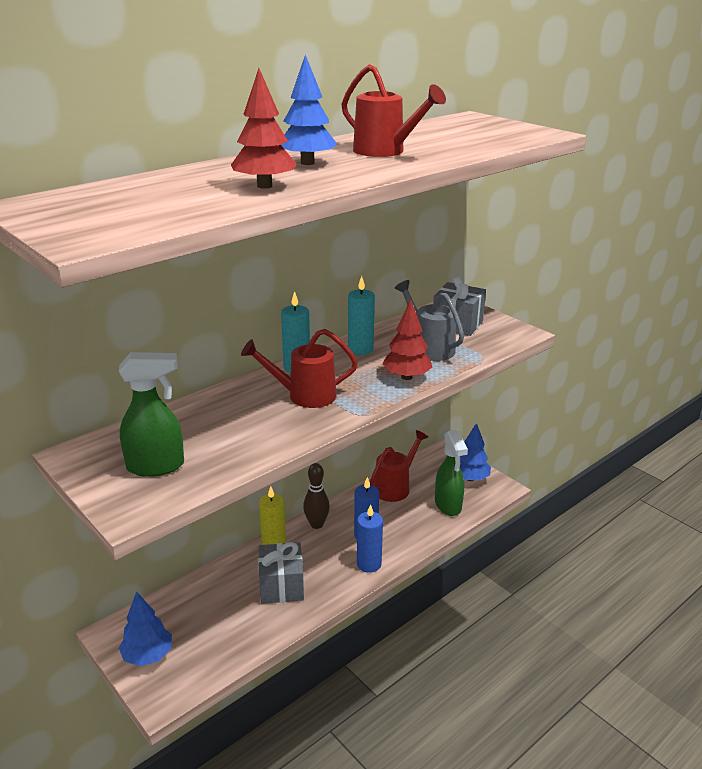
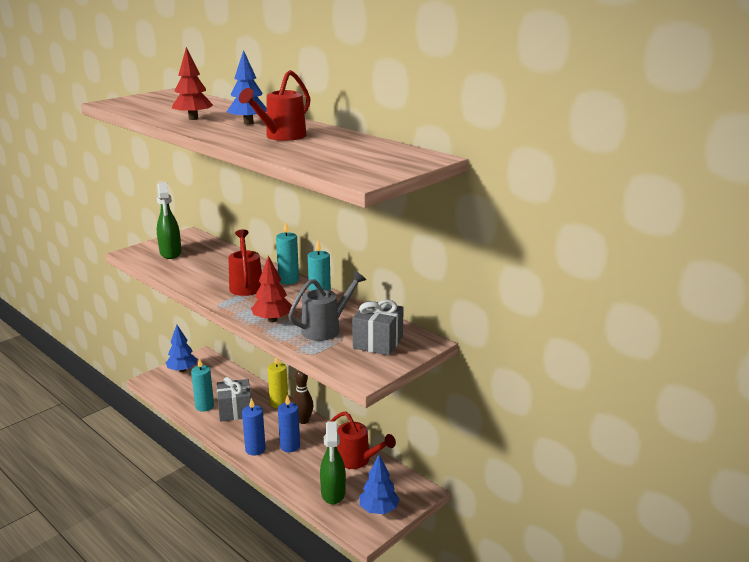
camera: 85 degrees right, 5 degrees down
(262, 619) = (204, 406): none -> turquoise candle
(448, 505) = (333, 493): green spray bottle -> green spray bottle turned 75 degrees counterclockwise

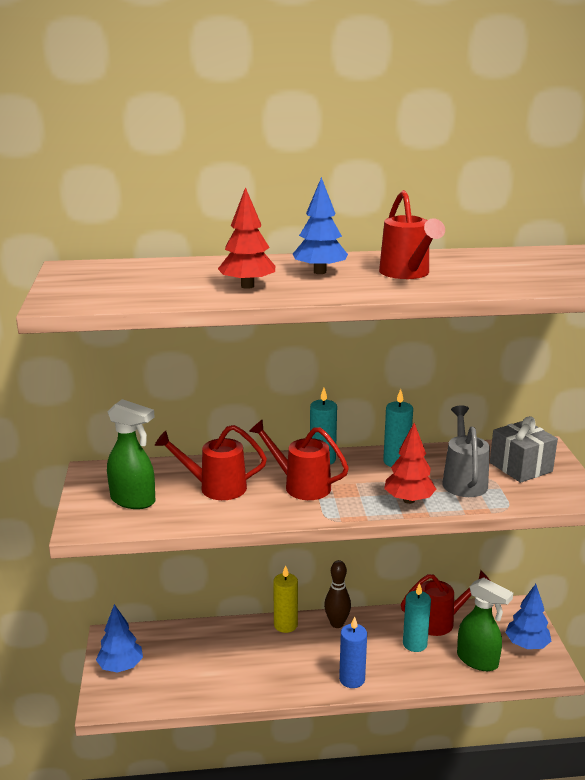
camera: 50 degrees left, 0 degrees up
(204, 406) = (224, 681): turquoise candle -> turquoise candle (414, 644)
(212, 266) = (216, 487): none -> red watering can
(235, 411) = (262, 662): grey gift -> none
(290, 446) = (372, 653): blue candle -> none

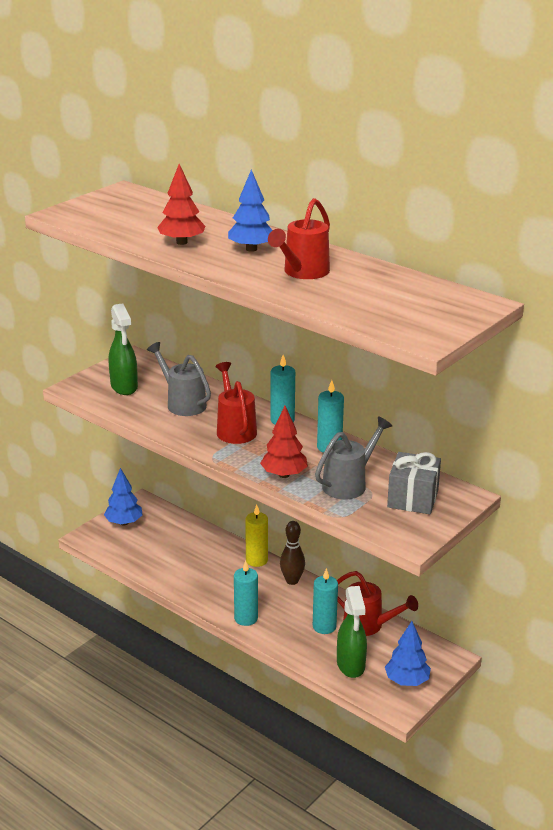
camera: 45 degrees right, 5 degrees up
(216, 487) = (182, 403): red watering can -> grey watering can
(352, 679) = (246, 618): blue candle -> turquoise candle

